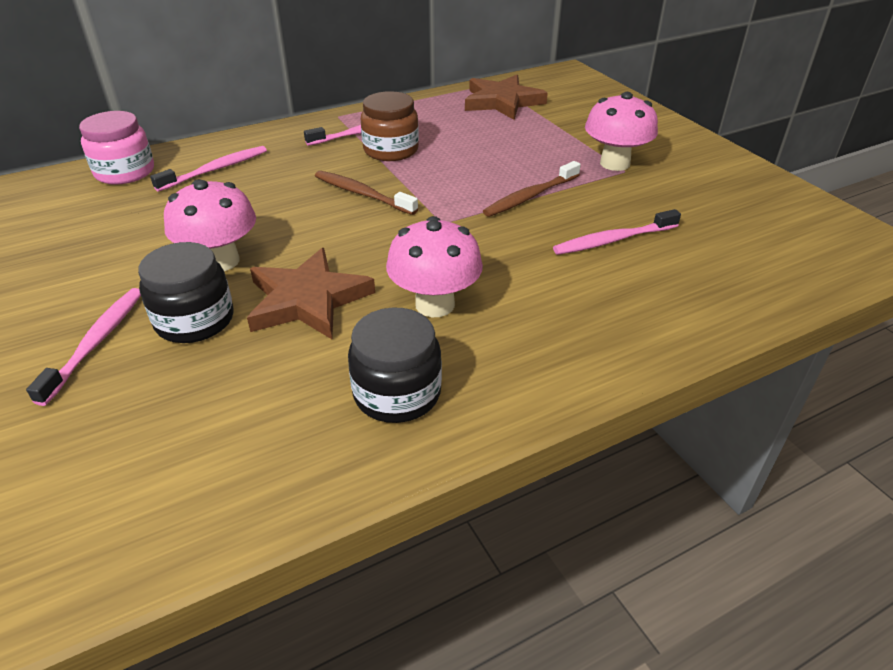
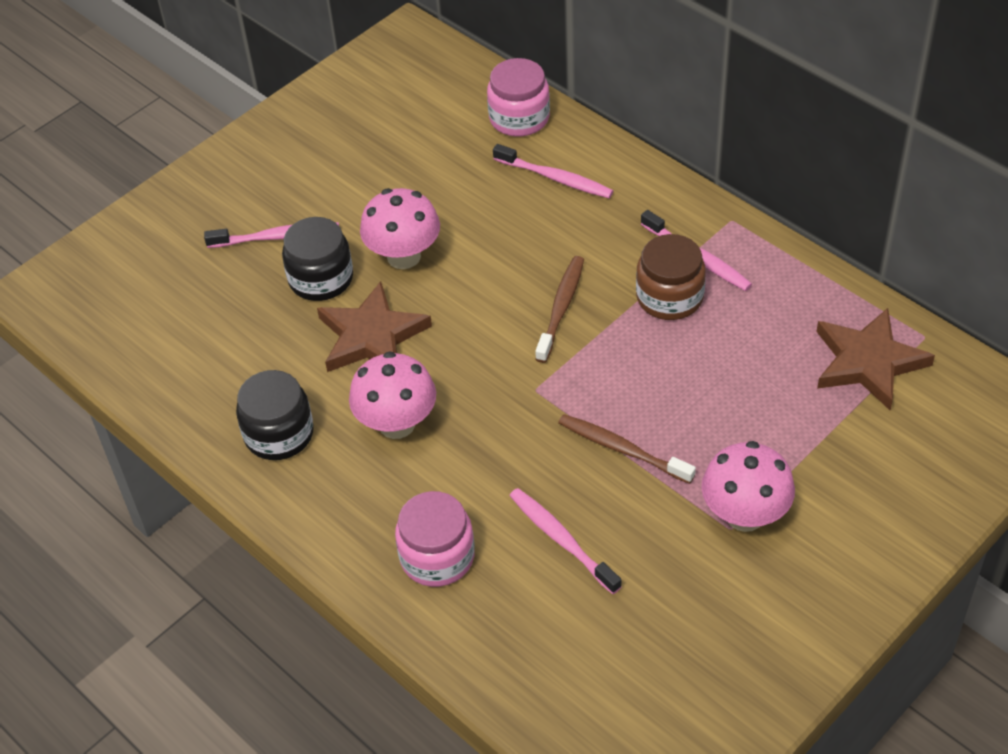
camera: 75 degrees right, 10 degrees up
(612, 310) = (437, 557): none -> pink jar

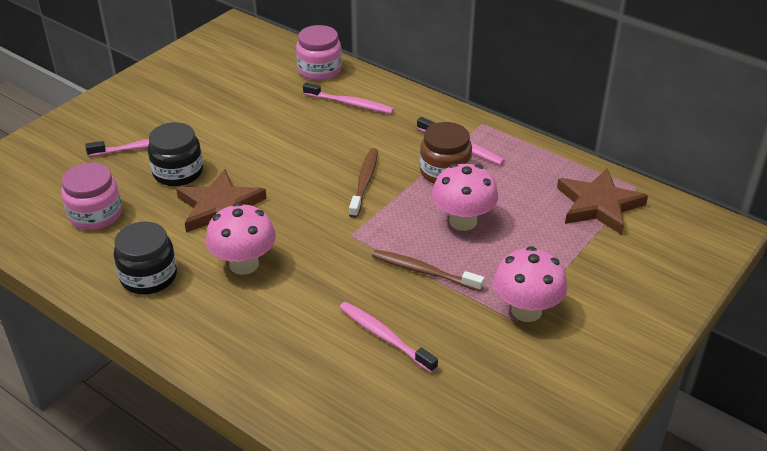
camera: 10 degrees left, 10 degrees down
(404, 256) = (241, 155): pink mushroom -> pink mushroom (463, 221)
(437, 557) = (284, 355): pink jar -> pink jar (95, 215)

